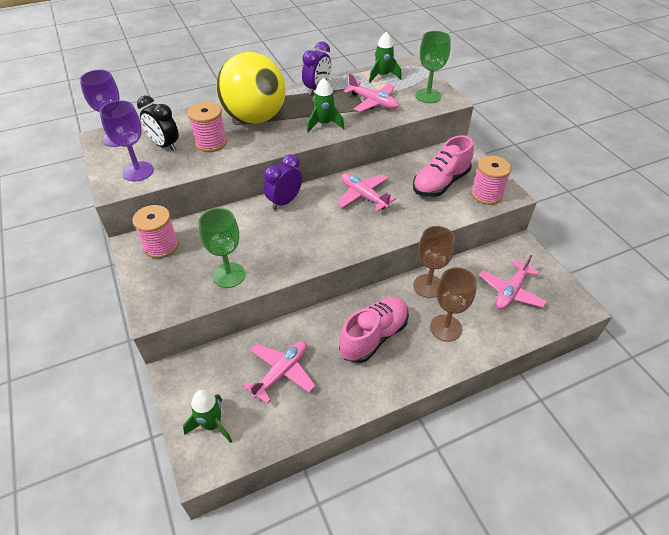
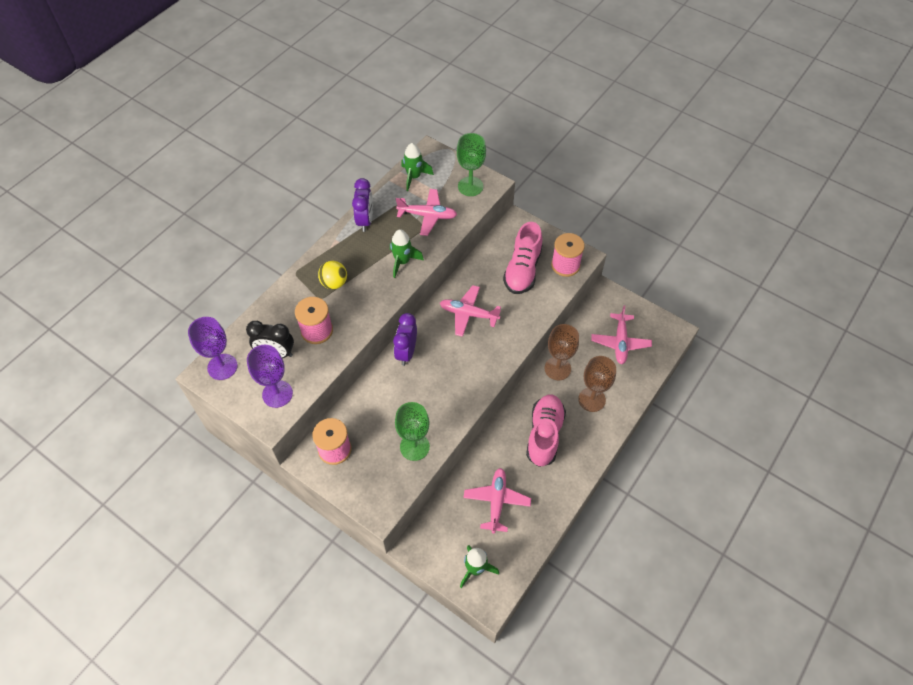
camera: 30 degrees left, 10 degrees up
(255, 118) = (334, 283): yellow ball -> yellow ball, size x0.42

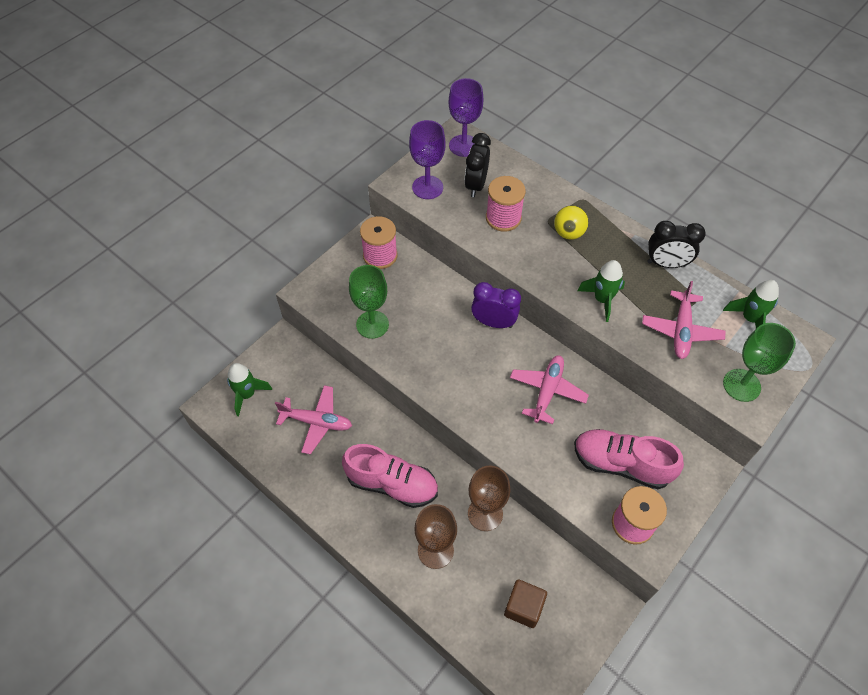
camera: 95 degrees right, 0 degrees up
(365, 220) = (666, 264): purple clock -> black clock
(620, 342) = (523, 607): pink plane -> brown cube

